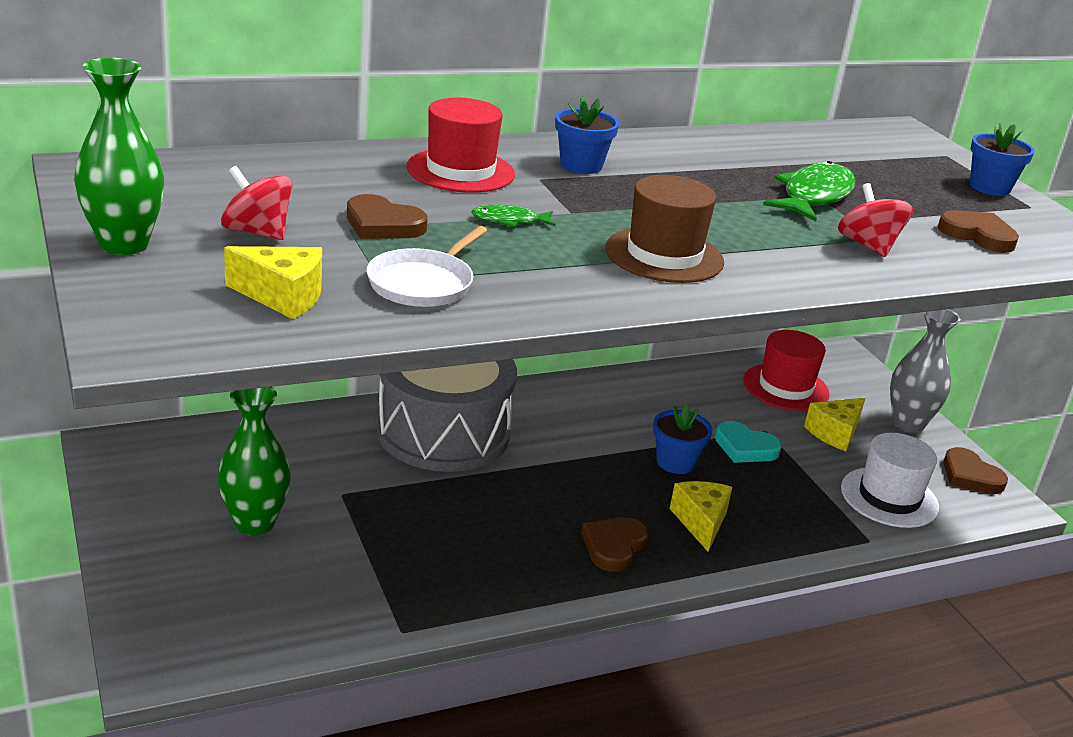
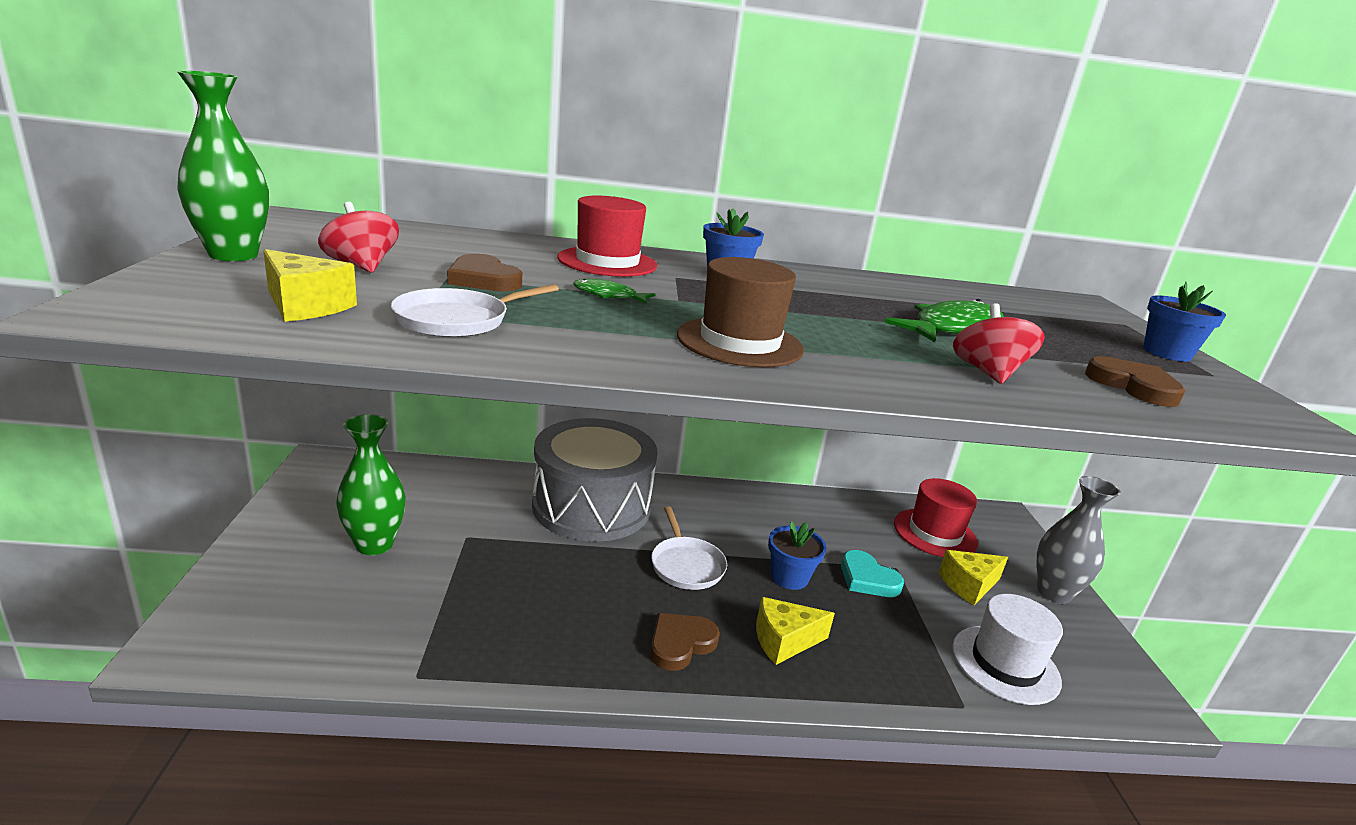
camera: 20 degrees right, 5 degrees down
(575, 472) = (686, 565): none -> white pan
(701, 522) = (784, 641): yellow cheese -> yellow cheese turned 120 degrees counterclockwise
(970, 476) = (1110, 662): brown heart -> none

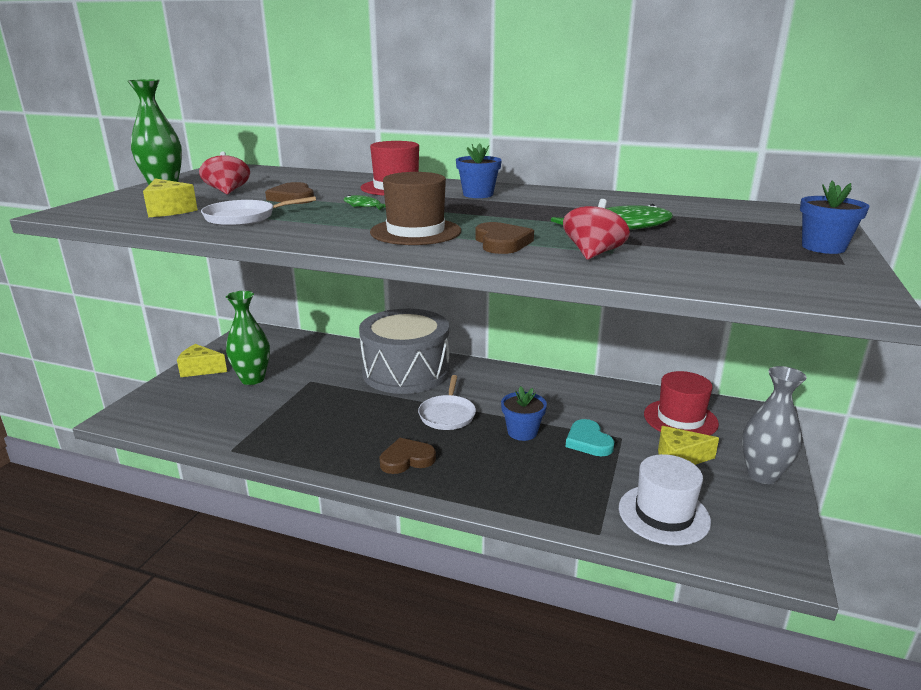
camera: 25 degrees right, 0 degrees up
(784, 641) = (485, 469): yellow cheese -> yellow cheese (200, 369)
(1133, 386) = (726, 267): brown heart -> brown heart (502, 243)

